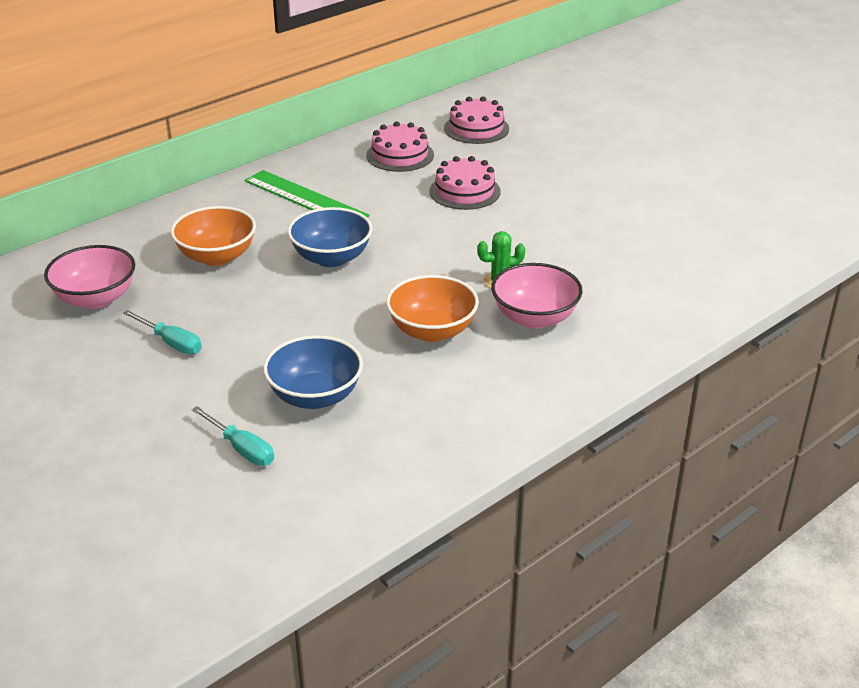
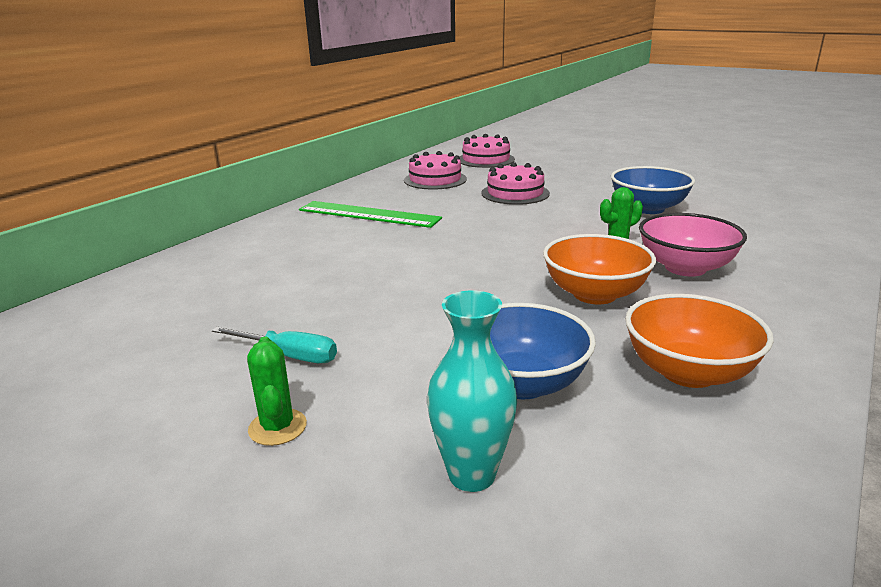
camera: 15 degrees left, 10 degrees down
(95, 298) = (166, 325): pink bowl -> none
(143, 395) = (277, 427): none -> green cactus
(217, 256) = (302, 267): orange bowl -> orange bowl (688, 372)
(241, 449) = (471, 475): turquoise screwdriver -> turquoise vase
(331, 258) = (430, 251): blue bowl -> blue bowl (648, 208)

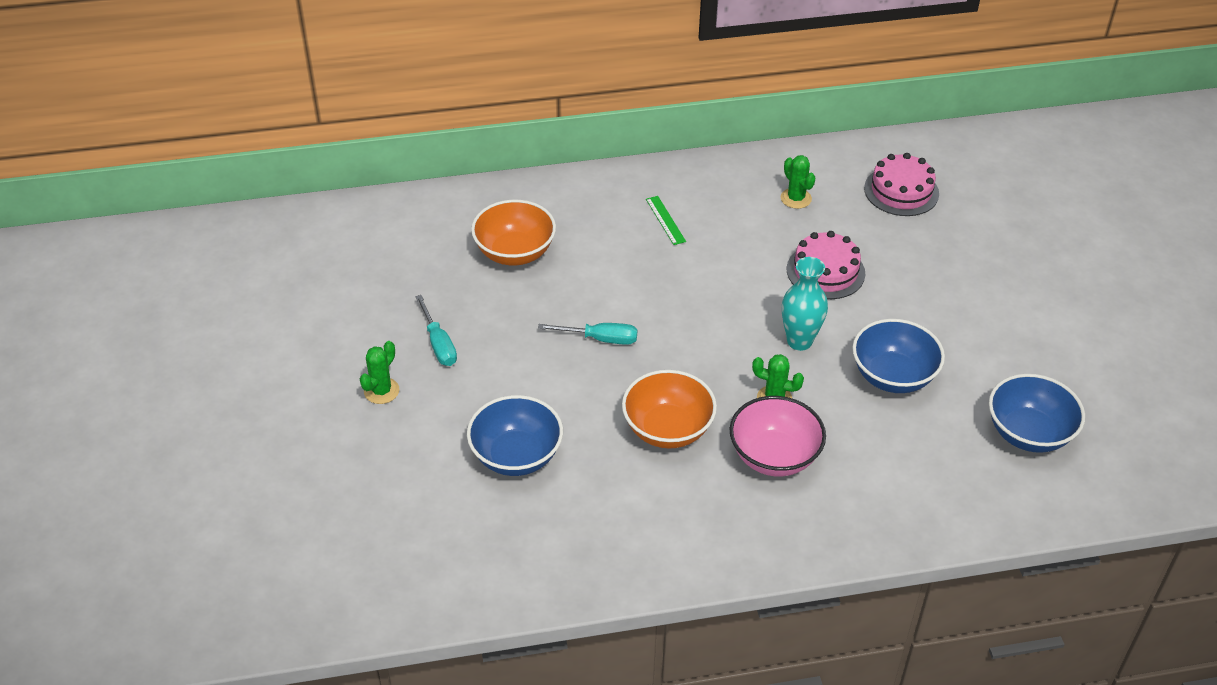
camera: 45 degrees right, 20 degrees up
(368, 214) = (665, 220): green ruler -> green ruler, size x0.47
(435, 179) = (796, 198): pink cake -> green cactus
(438, 279) = (600, 339): none -> turquoise screwdriver
(471, 475) = (421, 483): turquoise vase -> turquoise vase (799, 341)
(688, 372) = (606, 521): orange bowl -> orange bowl (515, 252)
(754, 196) = (1028, 433): none -> blue bowl

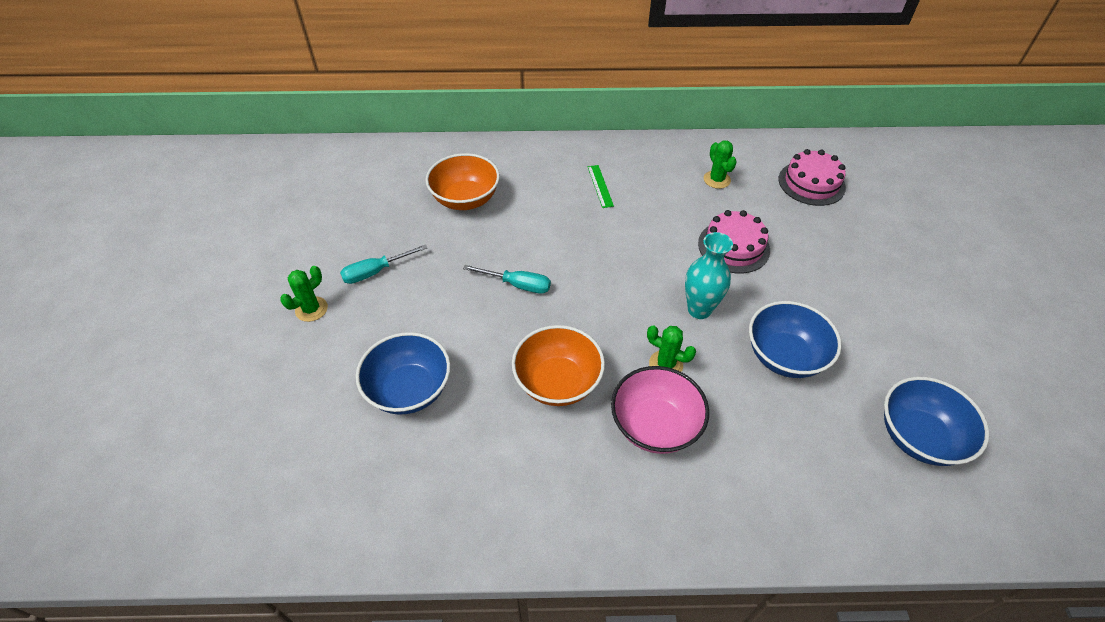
camera: 10 degrees right, 5 degrees up
(439, 344) = (376, 272): turquoise screwdriver -> turquoise screwdriver turned 75 degrees clockwise

